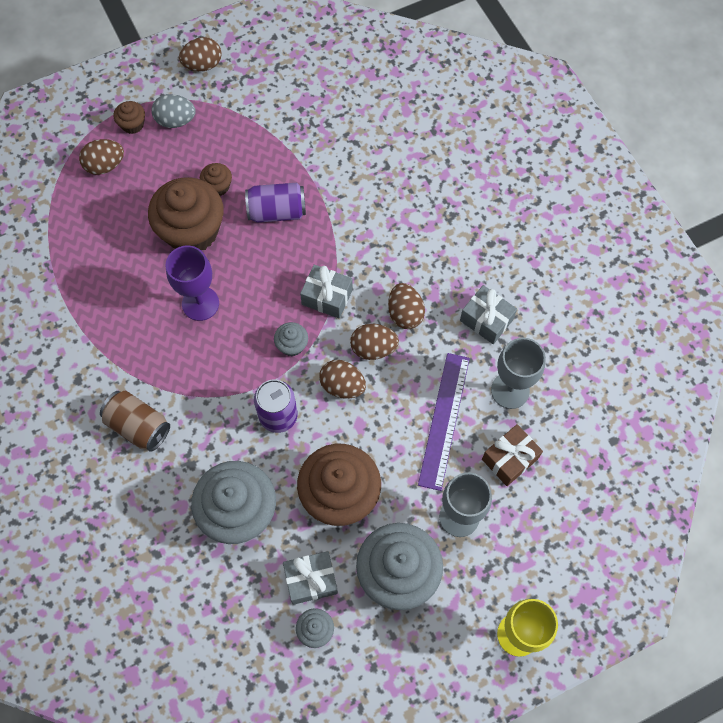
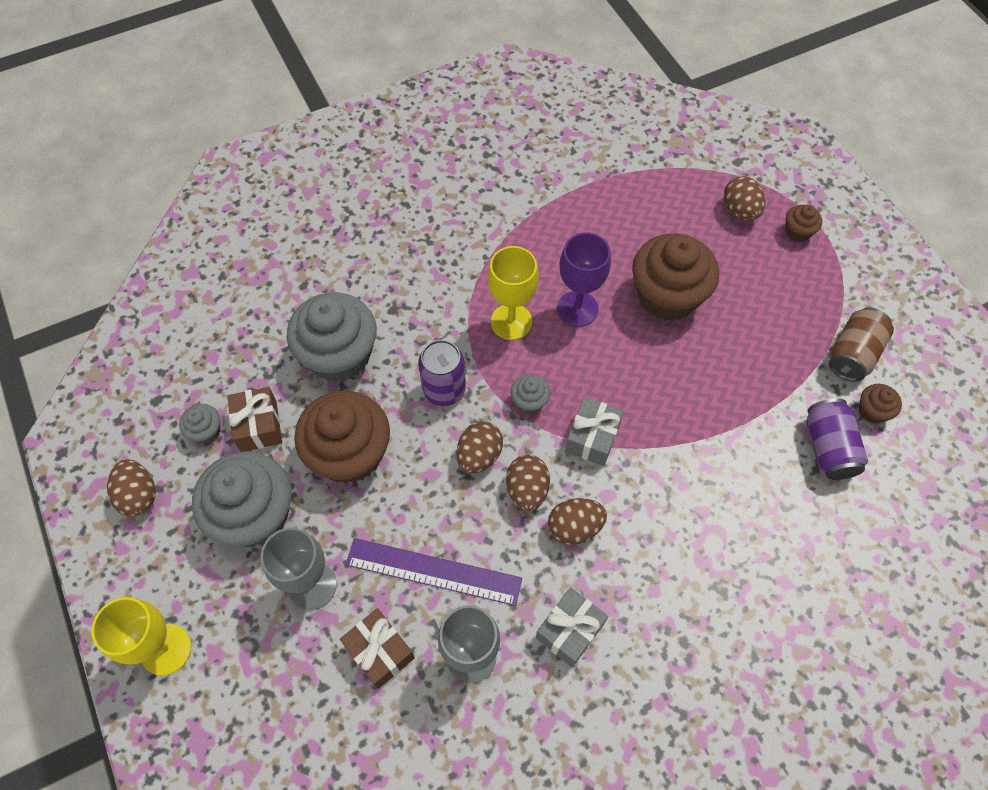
camera: 90 degrees right, 5 degrees down
(138, 426) = (436, 261): brown can -> brown can (853, 354)
(176, 121) = (811, 272): grey egg -> none
(203, 65) = (895, 295): brown egg -> brown egg (139, 495)
(210, 359) = (511, 322): none -> yellow goblet
(218, 186) = (728, 318): brown cupcake -> brown cupcake (872, 411)
(277, 211) = (702, 381): purple can -> purple can (828, 448)
(311, 580) = (258, 426): grey gift -> brown gift

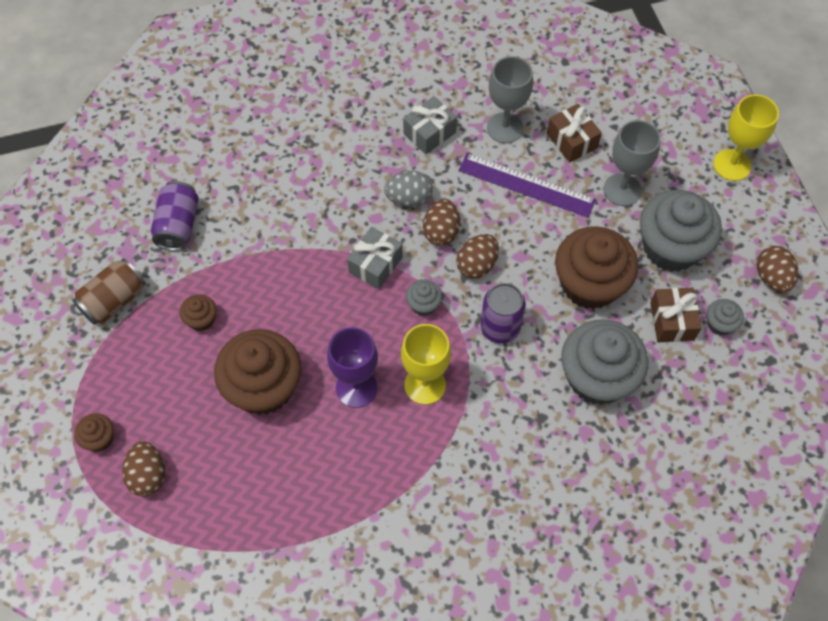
camera: 170 degrees left, 0 degrees up
(574, 527) = (409, 199): brown egg -> grey egg
(872, 411) = (124, 249): brown cupcake -> brown cupcake (201, 319)

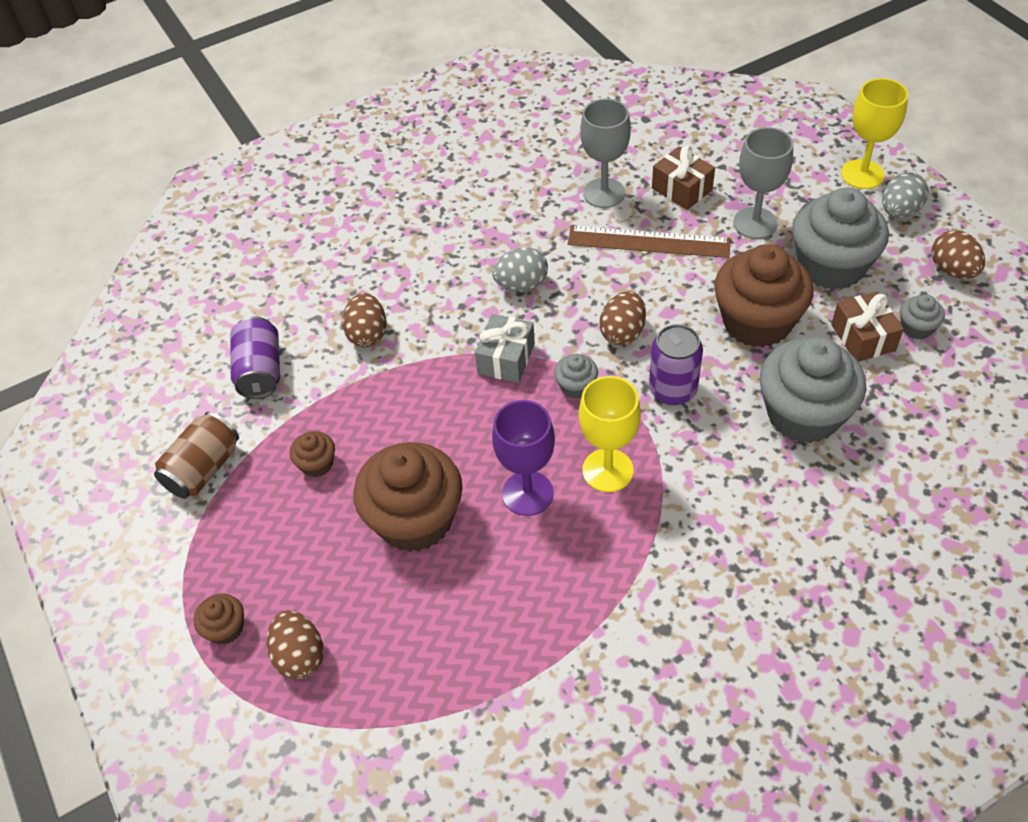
camera: 10 degrees left, 10 degrees down
(429, 133) = (522, 216): grey gift -> none
(441, 232) = (570, 308): brown egg -> brown egg (367, 334)
(526, 185) = (648, 242): purple ruler -> brown ruler
(749, 209) = (899, 211): none -> grey egg

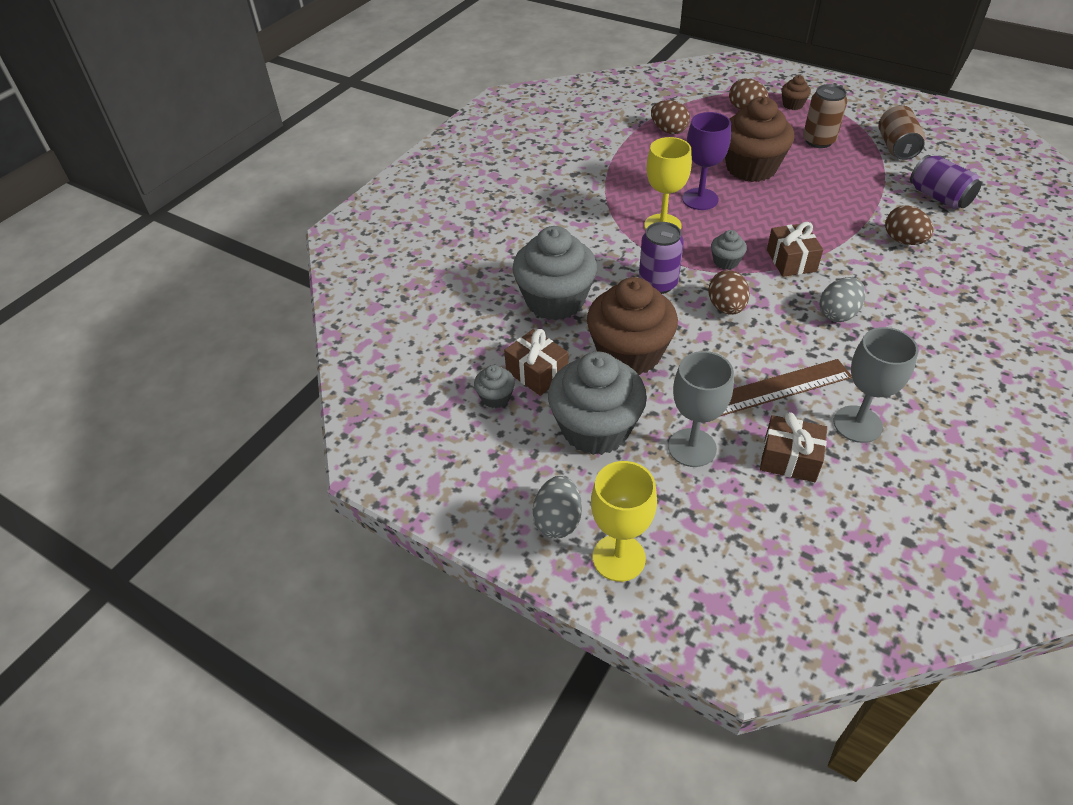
camera: 150 degrees right, 5 degrees down
(279, 528) = (818, 141): none -> brown can
(317, 464) = (837, 170): brown cupcake -> none
(506, 358) = (791, 260): grey gift -> brown gift
(952, 270) = (481, 468): brown egg -> brown egg (668, 130)

